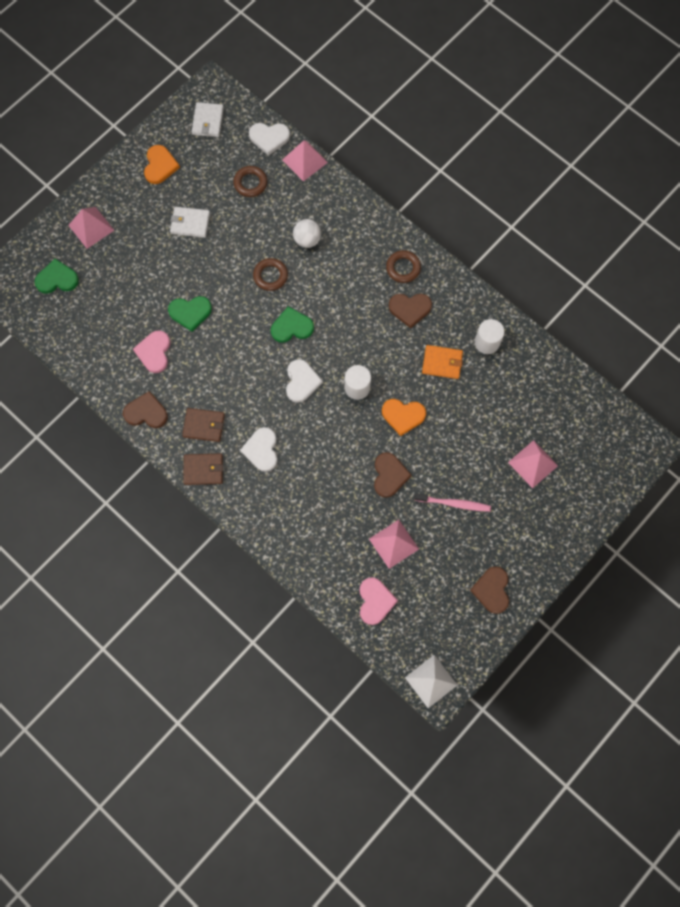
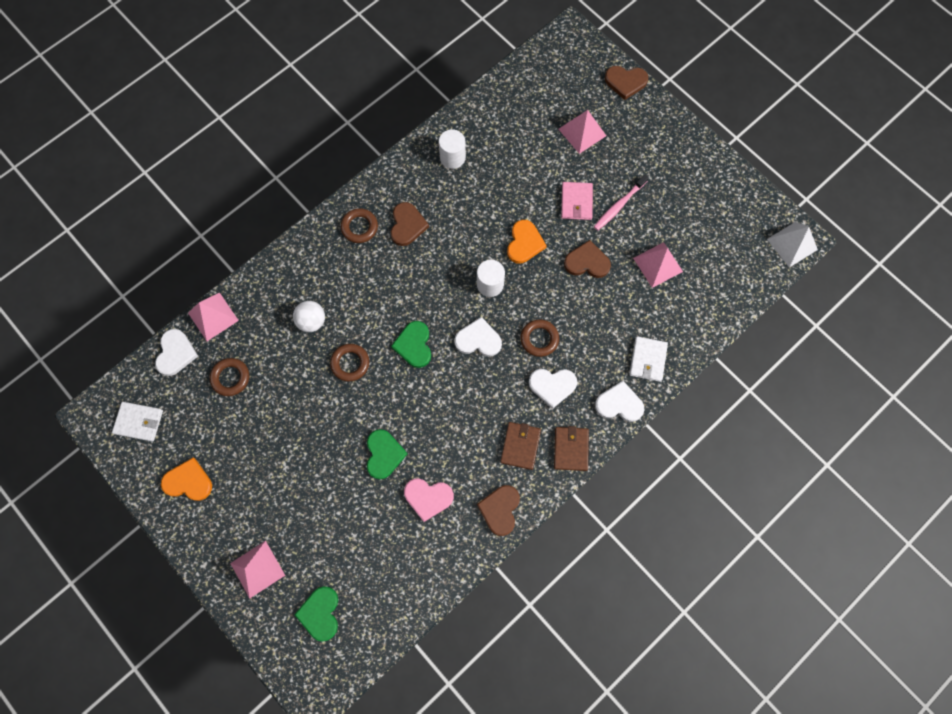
camera: 85 degrees left, 0 degrees up
(190, 223) = (271, 449): white wallet -> white wallet (647, 360)
(248, 511) = (619, 404): none -> white heart
(306, 435) = (539, 339): none -> brown ring
(375, 601) = (715, 287): pink heart -> none
(442, 363) = (470, 201): orange wallet -> none
(453, 462) = (576, 202): none -> pink wallet
(454, 503) = (619, 205): pink toothbrush -> pink toothbrush turned 150 degrees counterclockwise
(492, 590) = (705, 182): brown heart -> brown heart (625, 82)

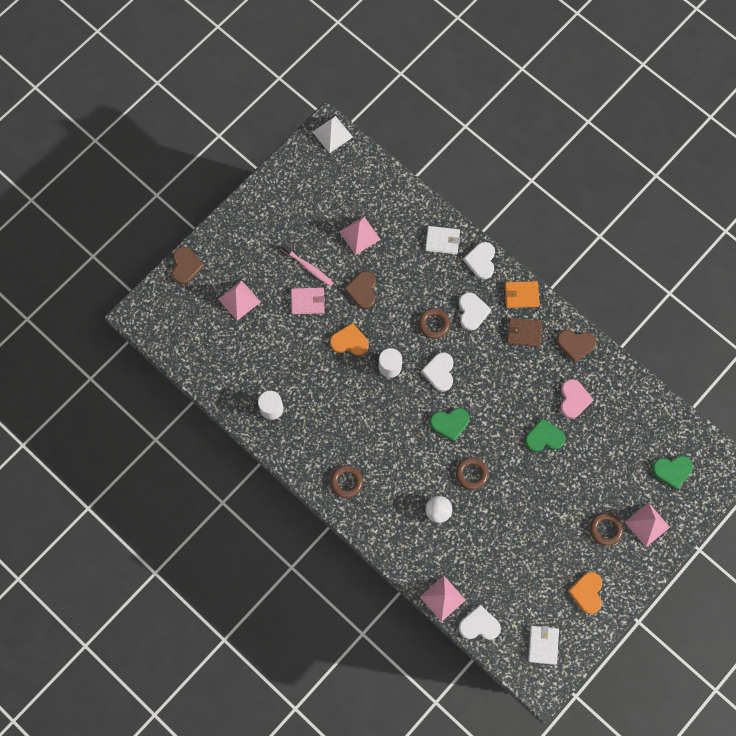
camera: 95 degrees left, 0 degrees up
(230, 378) = (495, 573): brown ring -> brown ring (605, 529)
(407, 225) = (341, 441): brown heart -> none
(571, 449) = (521, 295): brown wallet -> orange wallet

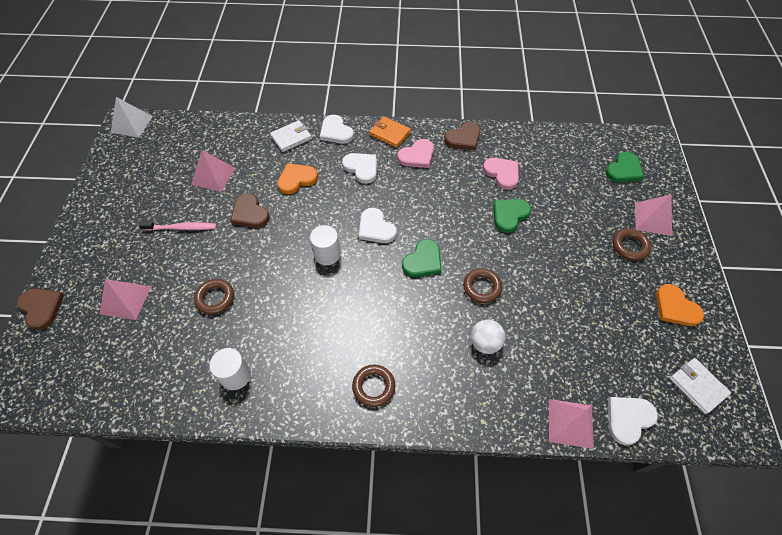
camera: 40 degrees left, 15 degrees down
(307, 301) = (202, 255): pink wallet -> none
(349, 341) = (271, 260): orange heart -> orange heart (296, 179)
(434, 324) = (337, 197): brown ring -> brown ring (215, 298)
(521, 295) = (390, 133): orange wallet -> orange wallet turned 75 degrees clockwise
(524, 333) = (417, 156): brown wallet -> pink heart

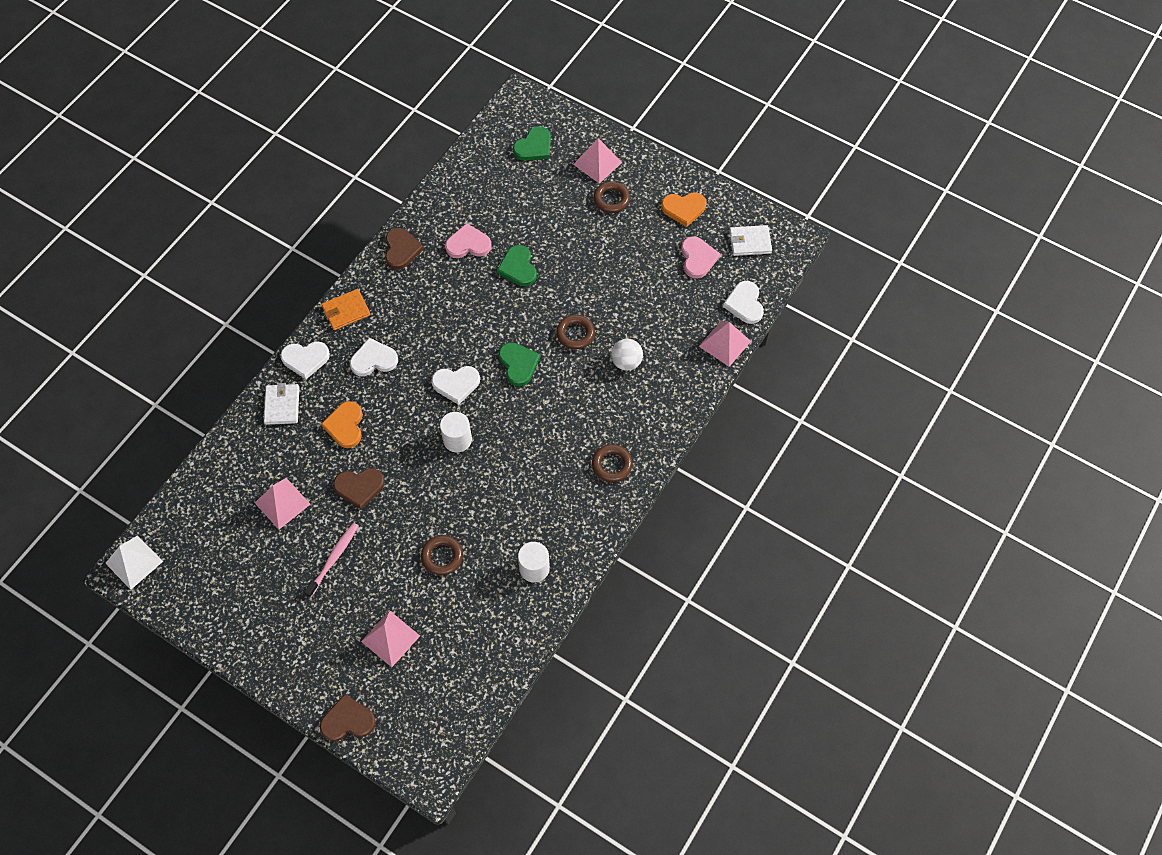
camera: 60 degrees left, 5 degrees up
(417, 156) = (394, 303): pink heart -> pink heart (698, 258)
(624, 170) = (534, 146): green heart -> green heart turned 60 degrees clockwise

